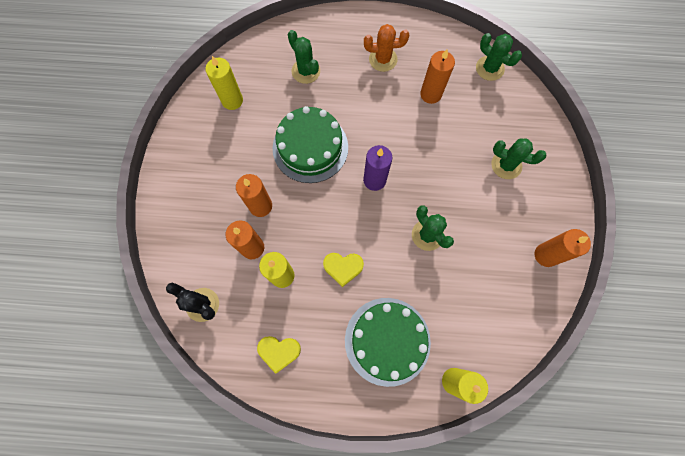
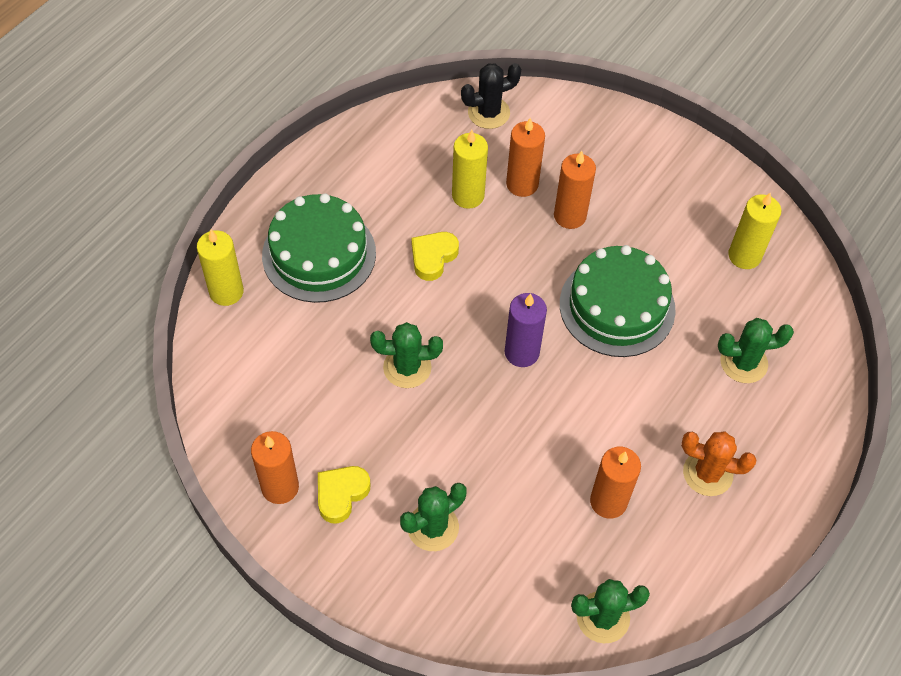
camera: 120 degrees right, 15 degrees down
(279, 352) = (386, 153): yellow heart -> yellow heart (341, 494)
(383, 59) = (707, 473): orange cactus -> orange cactus turned 75 degrees clockwise

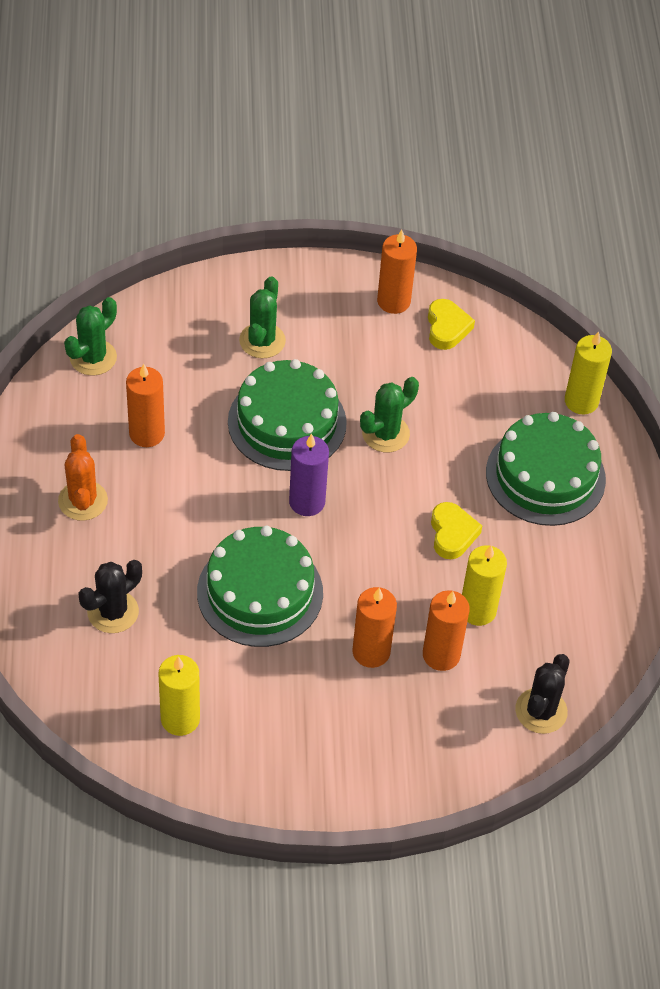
camera: 140 degrees right, 5 degrees down
(341, 494) = (346, 322): yellow heart -> yellow heart (447, 328)
(479, 431) = (287, 422): none -> green cake
(707, 473) = (83, 501): orange cactus -> orange cactus turned 75 degrees counterclockwise
(743, 363) = (113, 612): green cactus -> black cactus

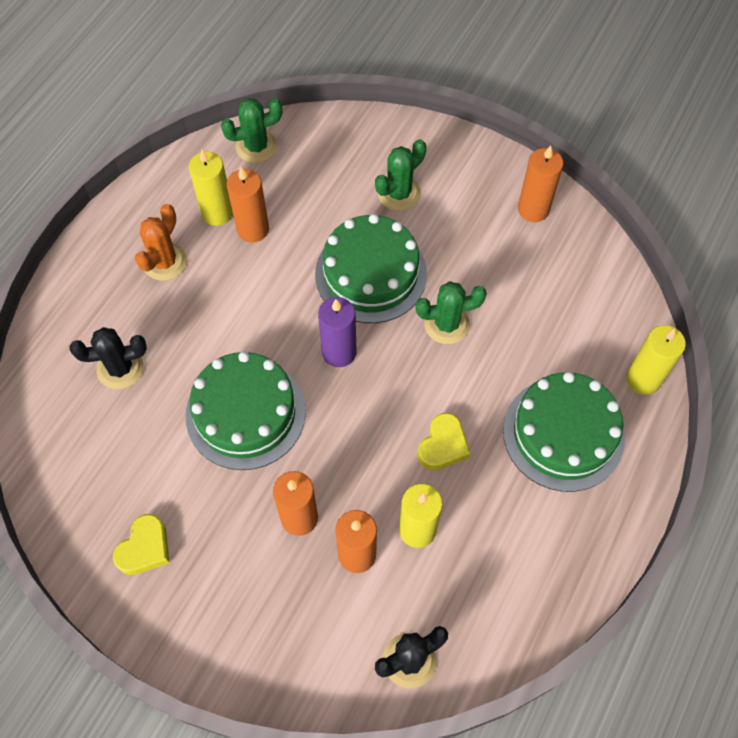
camera: 35 degrees right, 10 degrees up
(180, 719) = (105, 491): yellow candle -> yellow candle (217, 213)
(447, 328) = (564, 254): yellow heart -> yellow heart (145, 548)

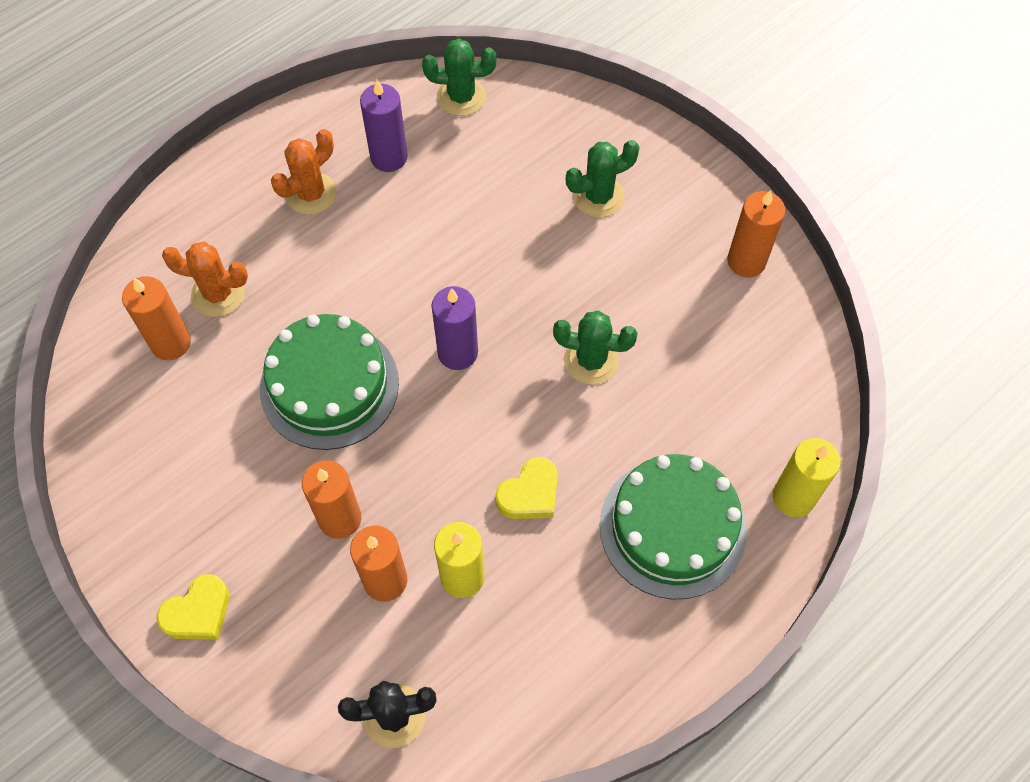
camera: 20 degrees right, 0 degrees up
(120, 368) = (218, 294): black cactus -> orange cactus
(145, 548) = (166, 493): yellow heart -> yellow heart (198, 612)
(217, 213) = (389, 157): yellow candle -> purple candle
(253, 229) = (419, 187): orange candle -> orange candle (171, 343)
(371, 274) = (529, 277): green cake -> none

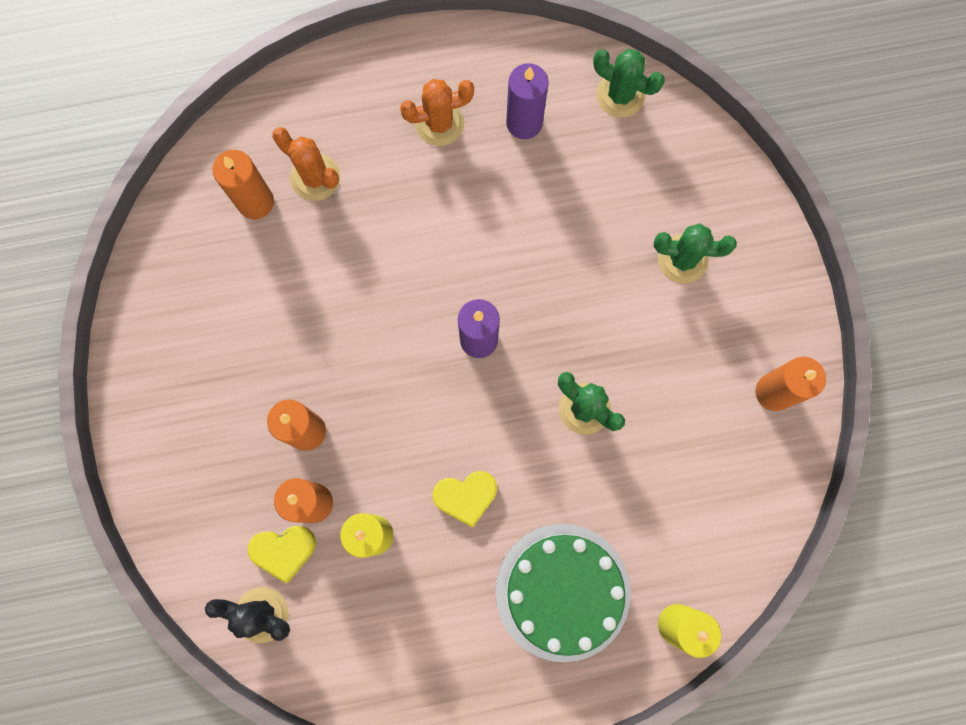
camera: 30 degrees right, 15 degrees up
(198, 612) = (162, 446): yellow heart -> yellow heart (284, 551)
(329, 385) = (360, 311): green cake -> none

